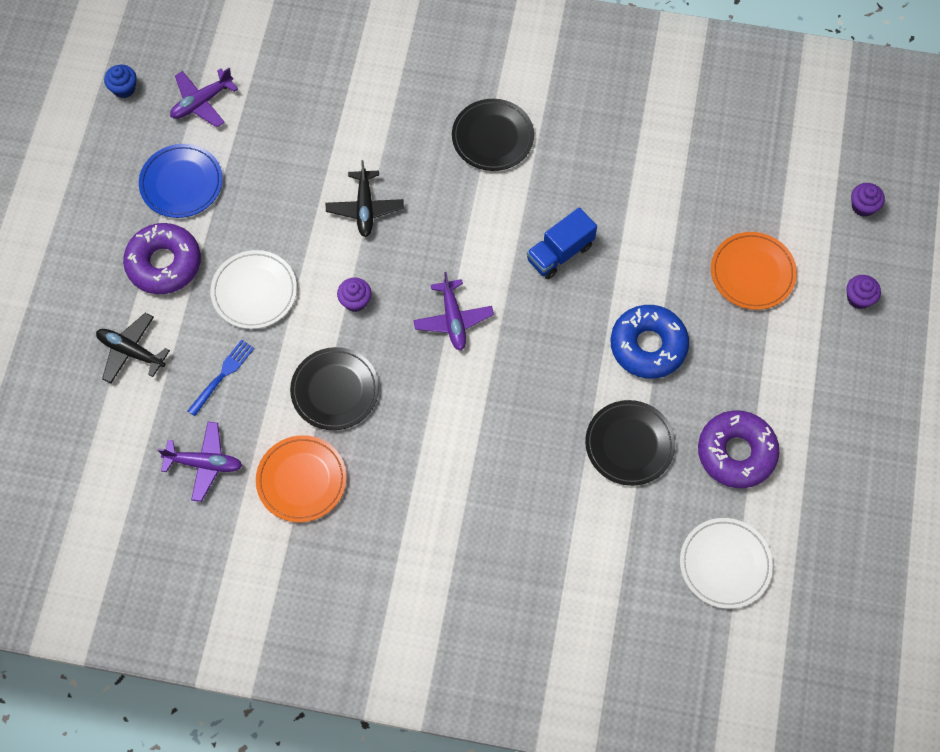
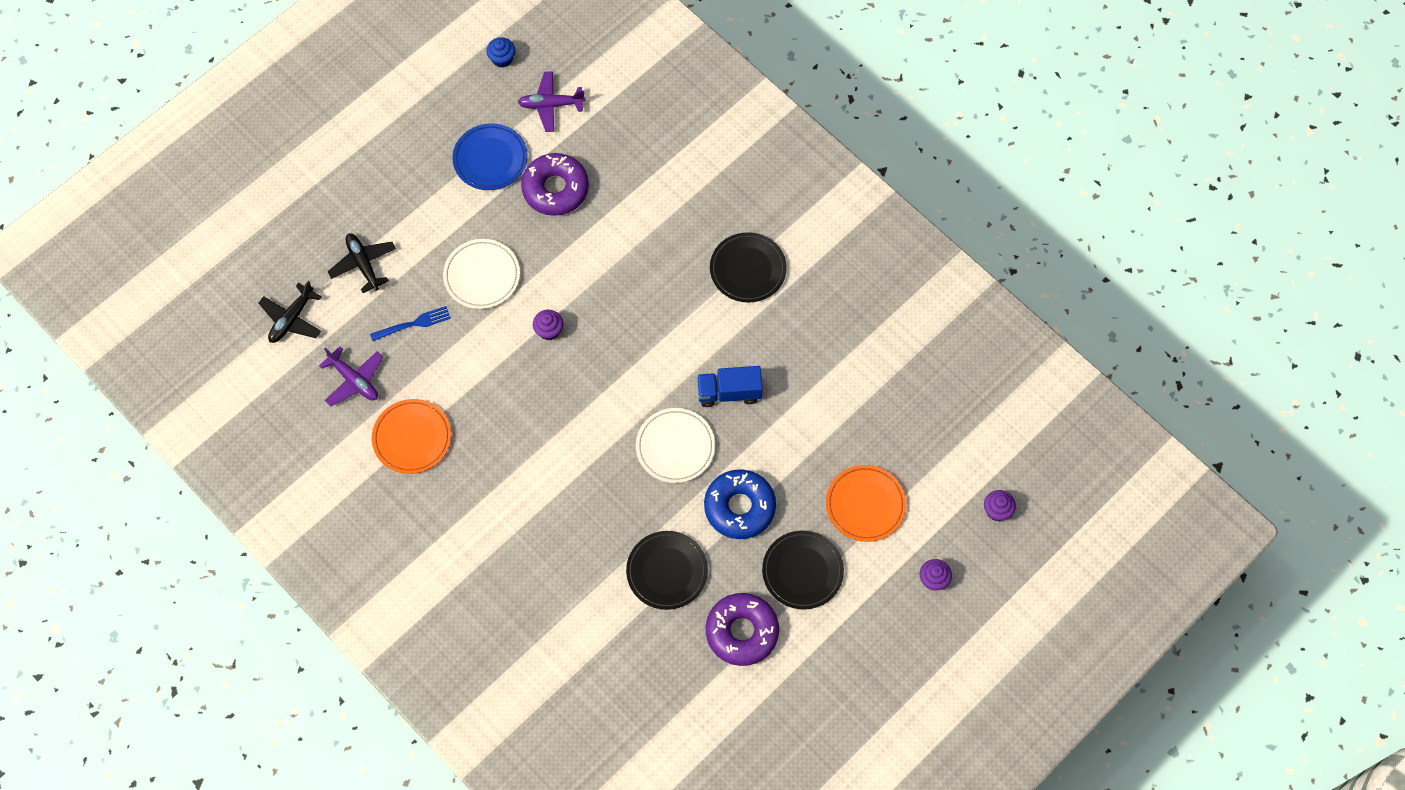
camera: 35 degrees right, 0 degrees up
(164, 263) = (433, 213): purple donut -> purple donut (555, 189)
(335, 390) = (484, 388): black plate -> black plate (802, 571)
(365, 208) = (609, 263): black plane -> black plane (292, 319)
(453, 319) = (609, 391): purple plane -> none
(725, 564) = (667, 707): white plate -> white plate (675, 447)

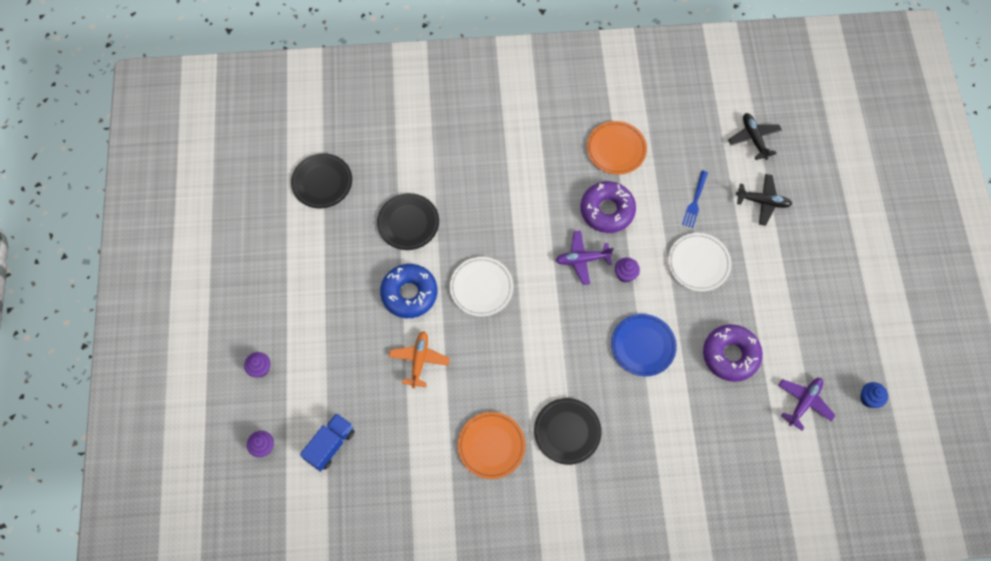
camera: 130 degrees right, 0 degrees up
(354, 380) = (682, 144): purple plane -> purple plane (582, 259)
(490, 159) = (787, 331): blue plate -> blue plate (643, 346)
(729, 392) = (489, 348): blue truck -> blue truck (330, 445)
(742, 632) = (335, 235): purple donut -> purple donut (607, 210)
(796, 443) = (419, 360): none -> orange plane
(802, 571) = (337, 297): black plate -> black plate (322, 182)
(865, 504) = (342, 368): orange plate -> orange plate (491, 446)

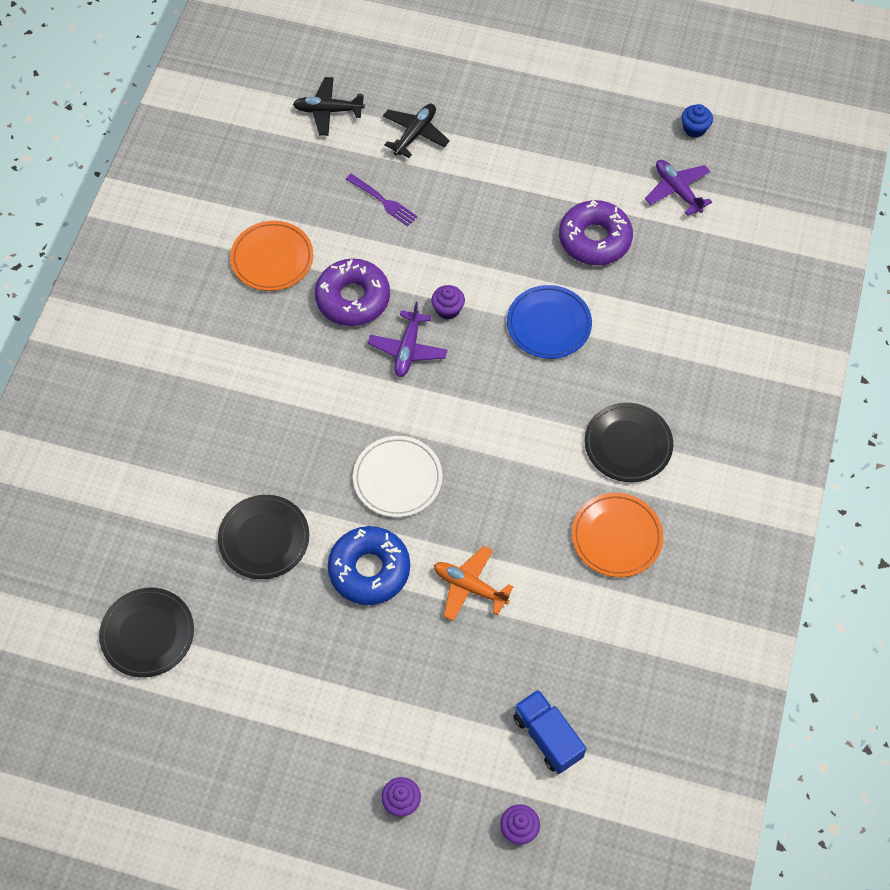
camera: 70 degrees left, 5 degrees down
(695, 201) = (383, 201): blue fork -> purple fork
(698, 263) = (466, 228): white plate -> none

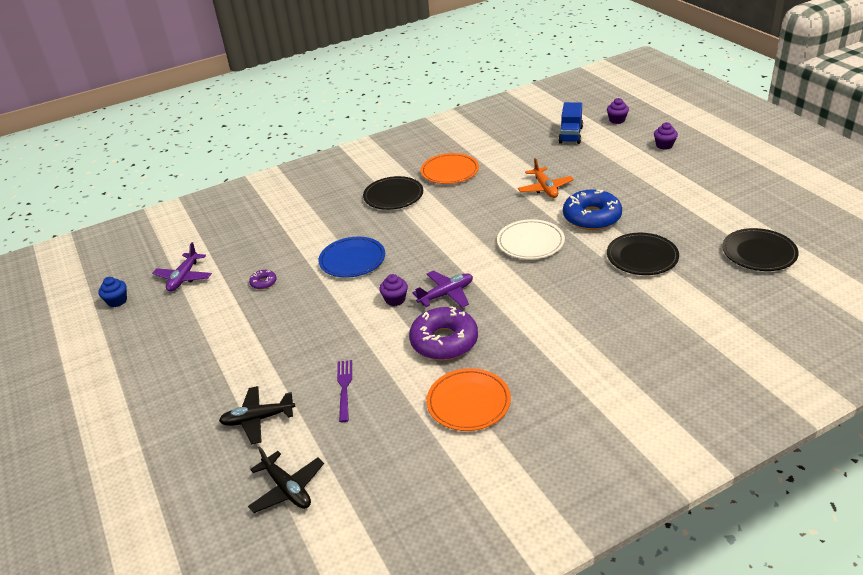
camera: 130 degrees left, 25 degrees down
(594, 239) = (263, 282): purple donut -> purple donut, size x0.44

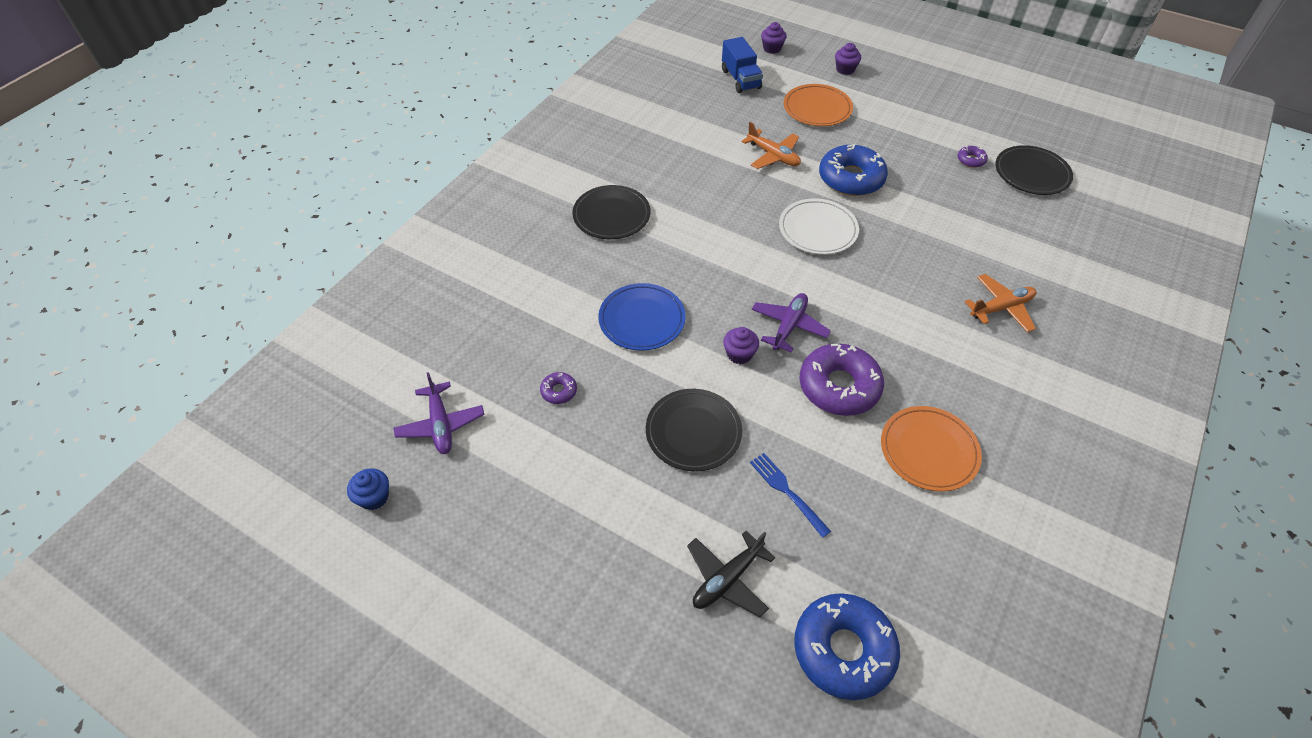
camera: 35 degrees left, 15 degrees up
(287, 489) = (843, 650): black plane -> blue donut
(344, 388) = (787, 491): purple fork -> blue fork
(449, 171) = (648, 163): orange plate -> orange plate (817, 108)
(627, 335) = (1001, 308): none -> orange plane
(642, 257) = (938, 212): black plate -> black plate (693, 432)
(710, 230) = (971, 160): none -> purple donut

